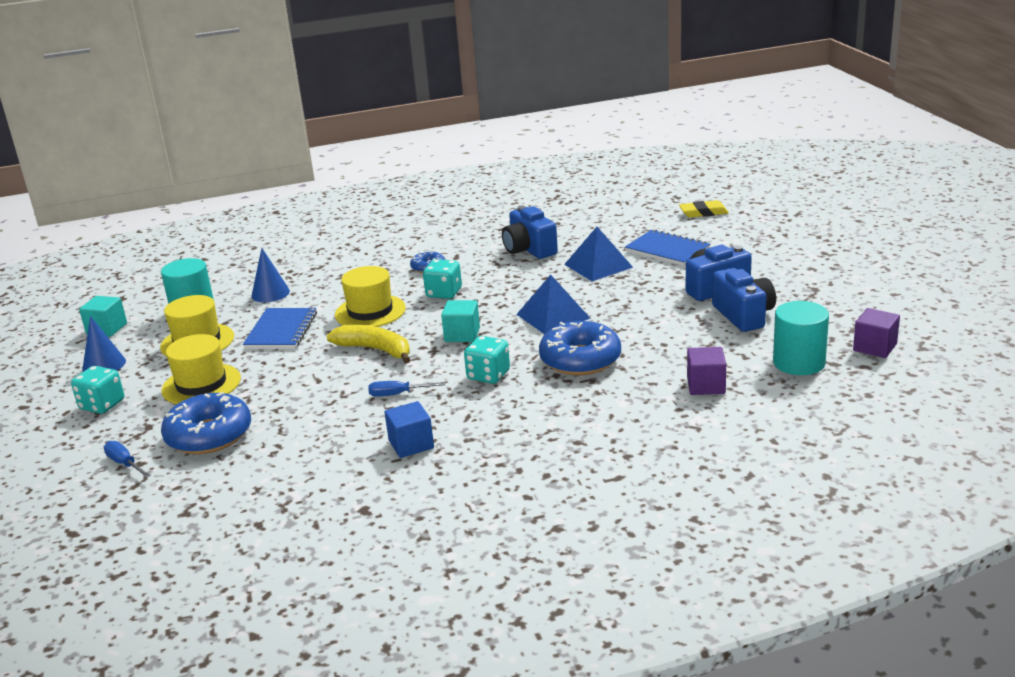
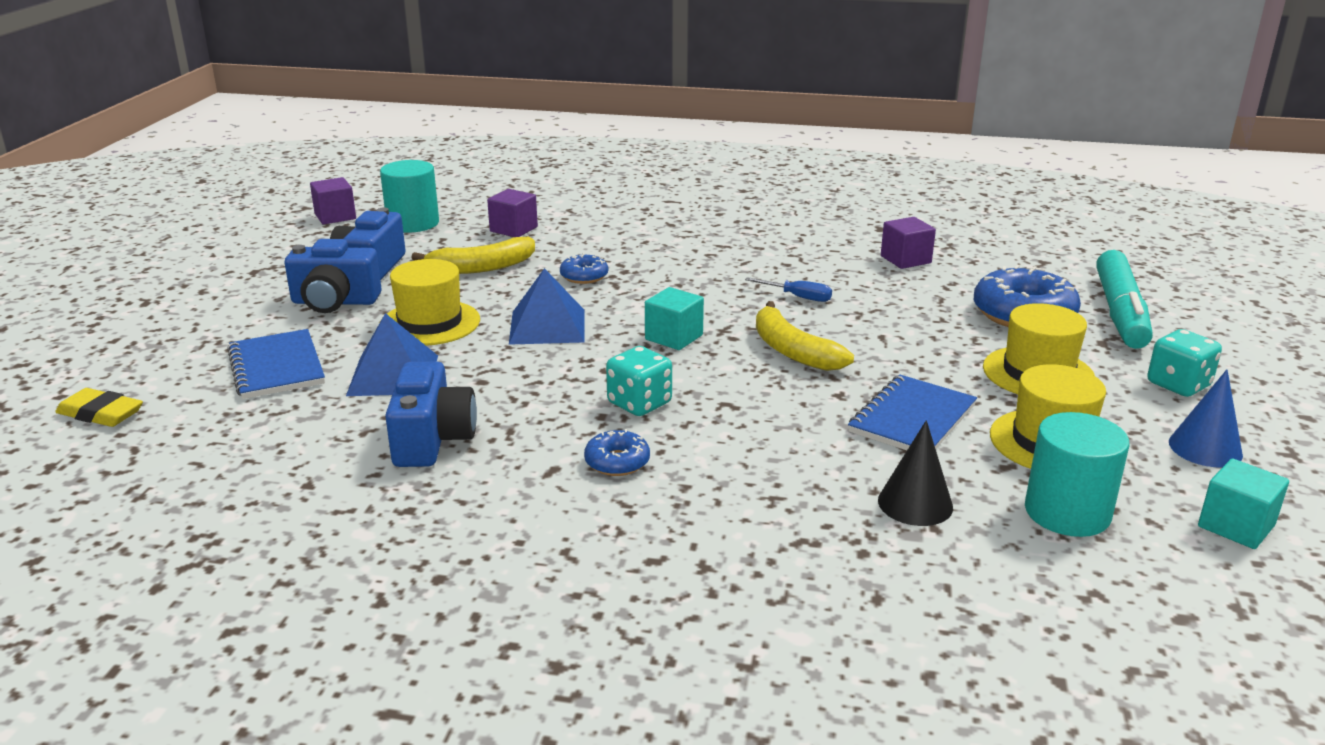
camera: 155 degrees left, 0 degrees up
(125, 464) = (1119, 312): blue screwdriver -> turquoise marker
(270, 293) = (915, 503): blue cone -> black cone
(323, 468) = (905, 259): none -> purple cube
(370, 311) = (765, 408): yellow hat -> yellow hat (430, 323)
(411, 444) = (813, 256): blue cube -> none
(488, 375) = (690, 288): turquoise dice -> none
(580, 359) = (584, 276): blue donut -> blue donut, size x0.51
(666, 342) = (482, 267): none -> yellow banana

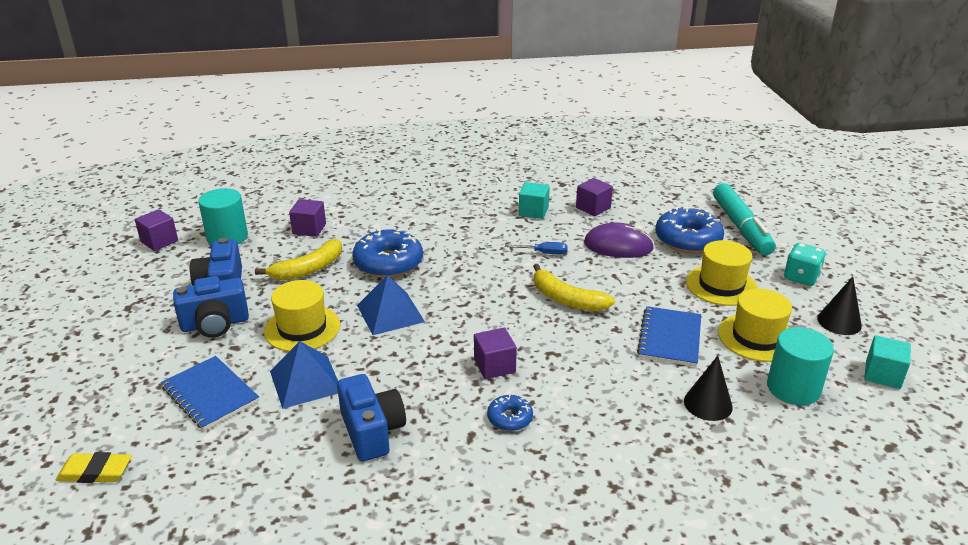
camera: 20 degrees left, 5 degrees up
(584, 276) = (388, 263): blue donut -> blue donut, size x1.96
(639, 403) = (494, 366): turquoise dice -> purple cube
(674, 337) = (483, 304): turquoise cube -> turquoise cube (533, 211)
(911, 305) = (618, 246): none -> purple mouse
(1205, 448) = (839, 322): blue cone -> black cone

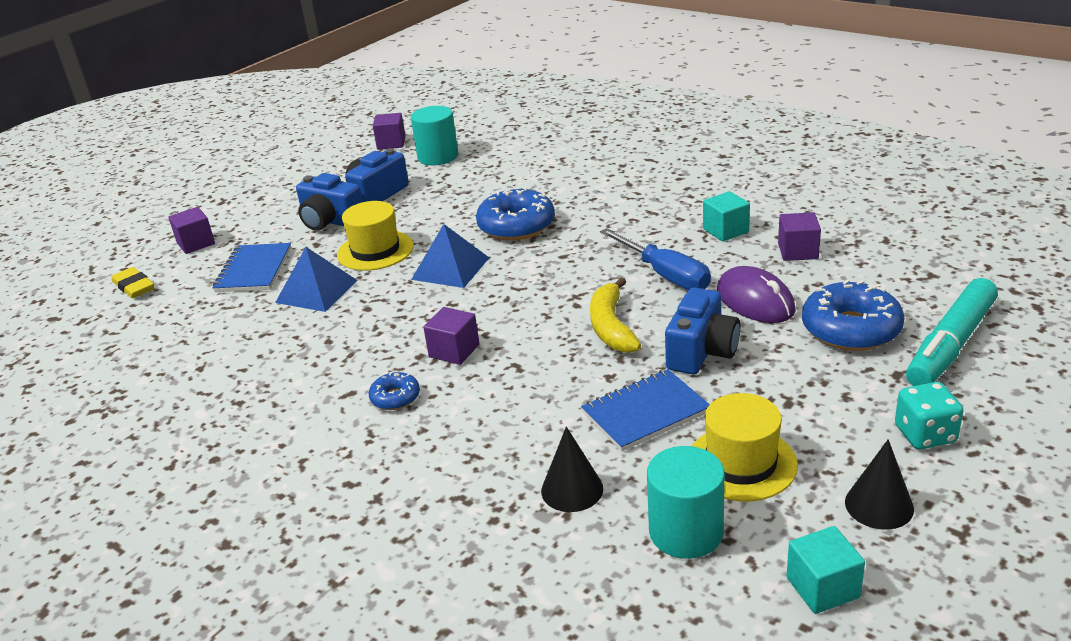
camera: 50 degrees right, 0 degrees up
(308, 269) = (451, 206): yellow banana -> none
(309, 229) = (504, 172): purple cube -> purple cube (196, 243)
(372, 431) = (297, 350): blue camera -> blue camera (701, 352)
(544, 253) = (665, 275): blue screwdriver -> blue screwdriver, size x1.86
(721, 285) = (800, 393): yellow hat -> none

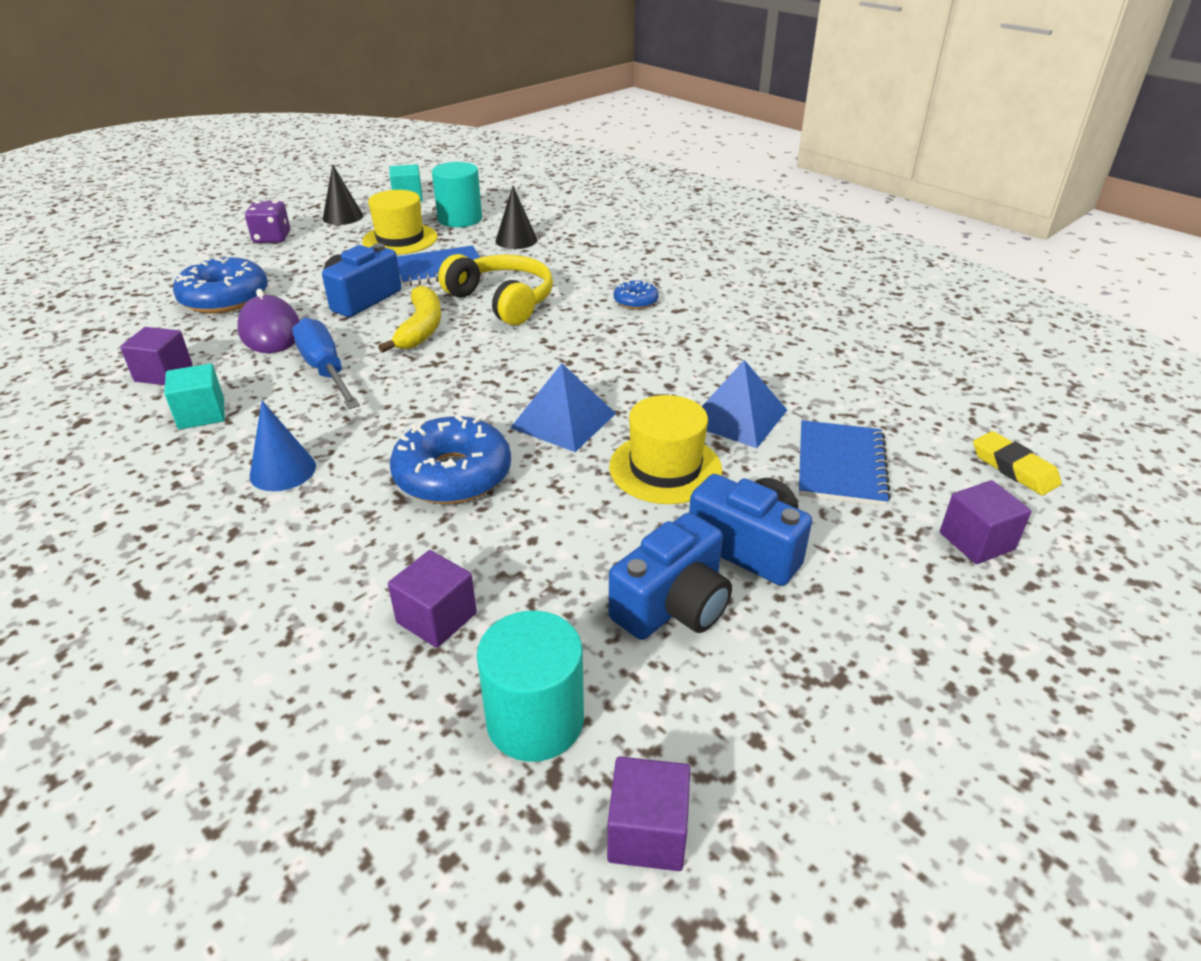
camera: 175 degrees left, 5 degrees up
(454, 351) = (577, 329): purple cube -> purple cube (436, 618)
(545, 374) = (502, 301): none -> yellow headphones
(629, 211) = (283, 471): none -> blue cone
(925, 434) = (272, 238): turquoise dice -> purple dice
(950, 345) = (172, 278): turquoise marker -> none

